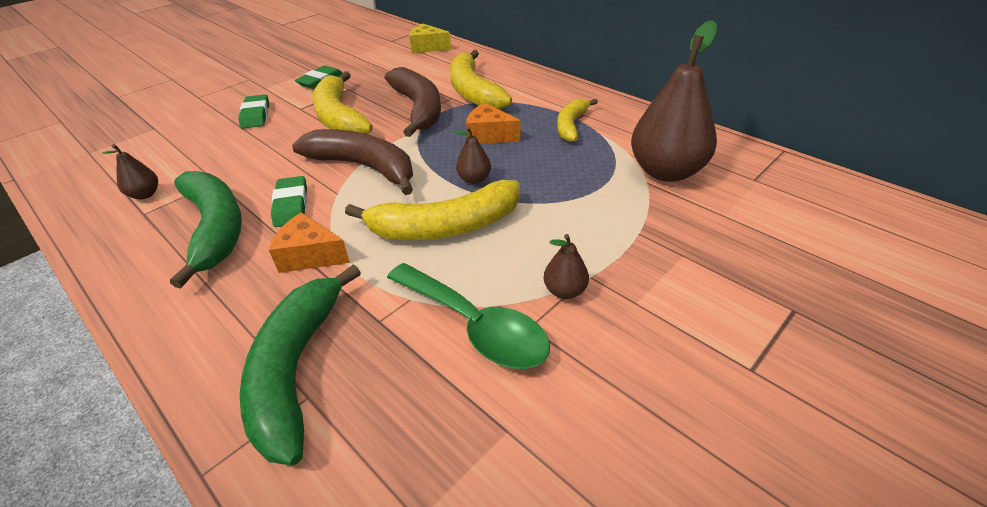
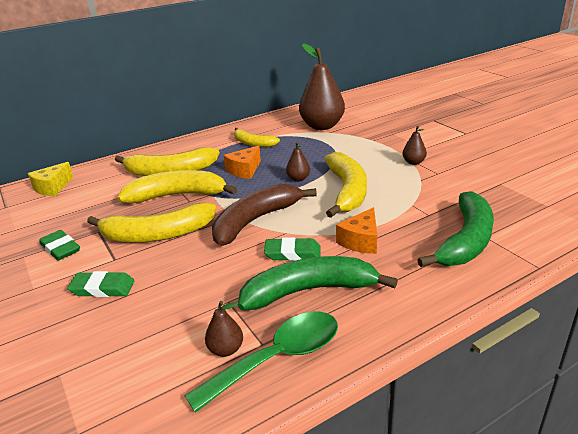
camera: 75 degrees left, 10 degrees down
(297, 369) = (465, 240): green banana -> green banana turned 75 degrees counterclockwise
(418, 109) = (177, 195): brown banana -> yellow banana
(475, 326) = (436, 186): green spoon -> green spoon (278, 358)

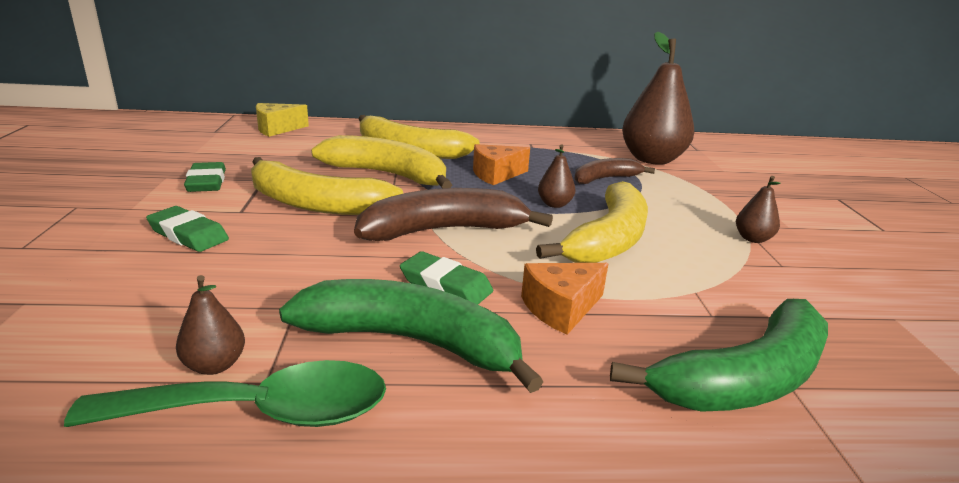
camera: 25 degrees right, 5 degrees down
(253, 143) = (539, 152): yellow banana -> none
(309, 150) = (605, 179): none -> brown banana

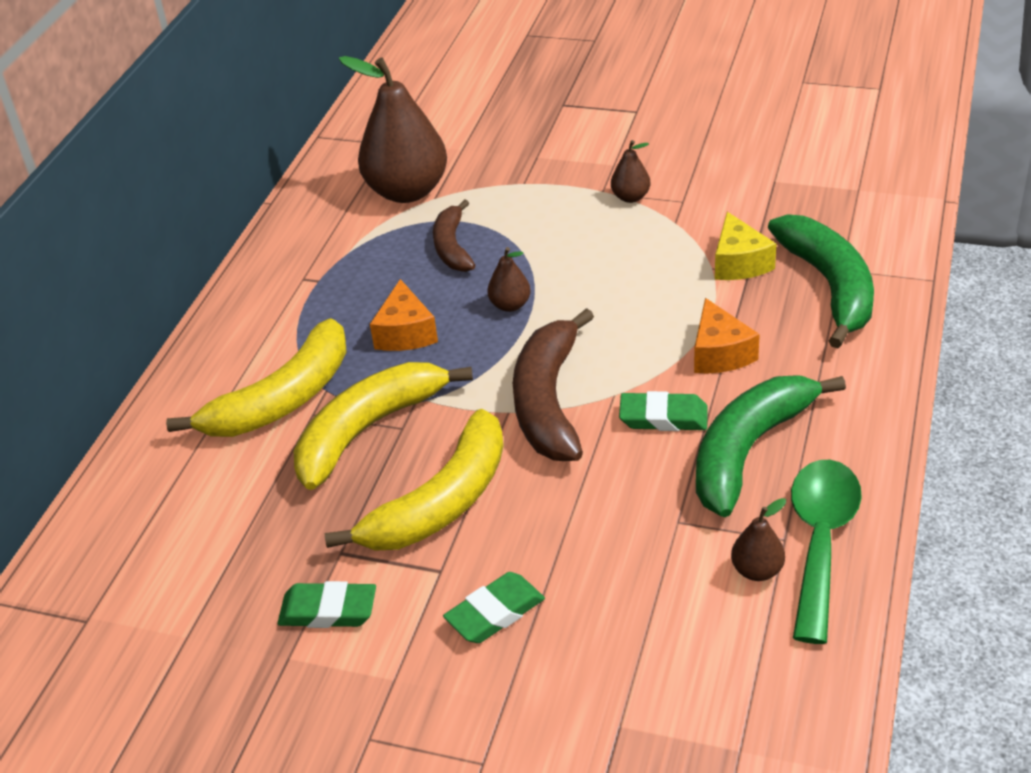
camera: 65 degrees left, 15 degrees up
(277, 129) = (111, 541): yellow cheese -> yellow cheese (739, 263)
(446, 285) = (663, 417): green eraser -> green eraser turned 45 degrees clockwise
(608, 239) = (605, 289): yellow banana -> none

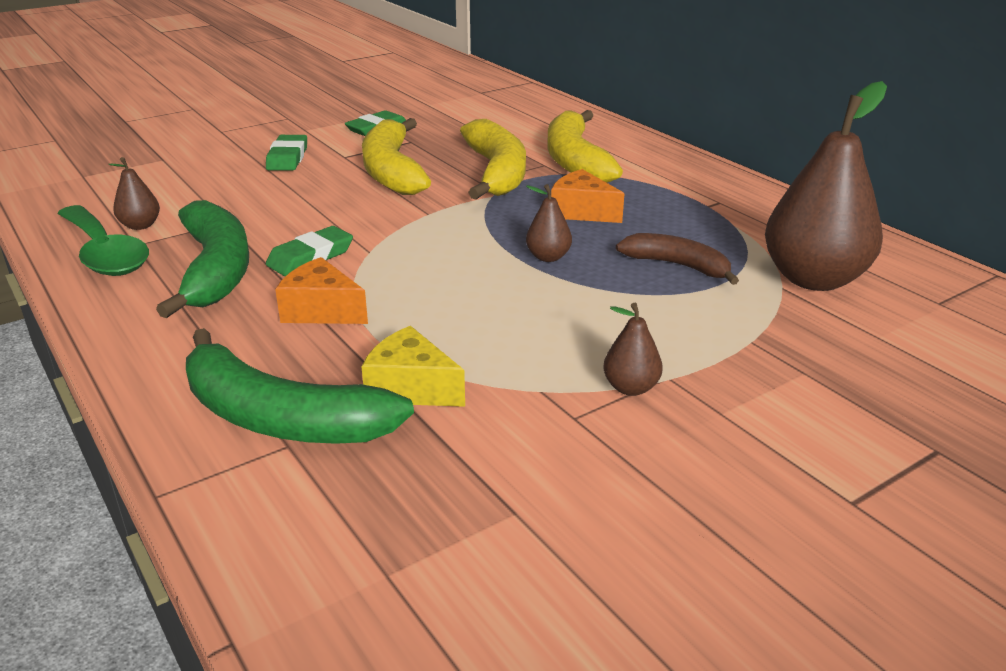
camera: 125 degrees right, 10 degrees down
(548, 402) = (410, 228): brown banana -> none

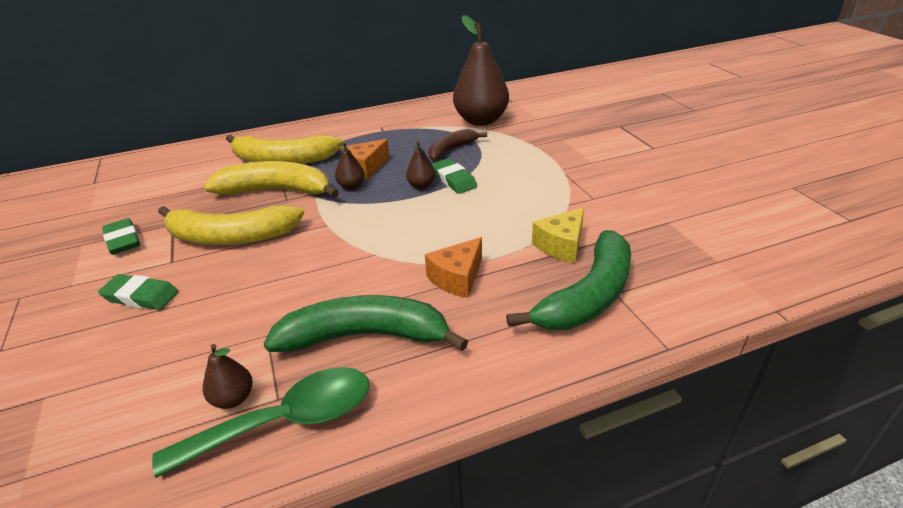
camera: 75 degrees left, 5 degrees up
(310, 257) = (369, 282): green eraser -> green eraser (453, 179)
(631, 388) = (570, 180): brown pear -> brown pear (351, 186)

